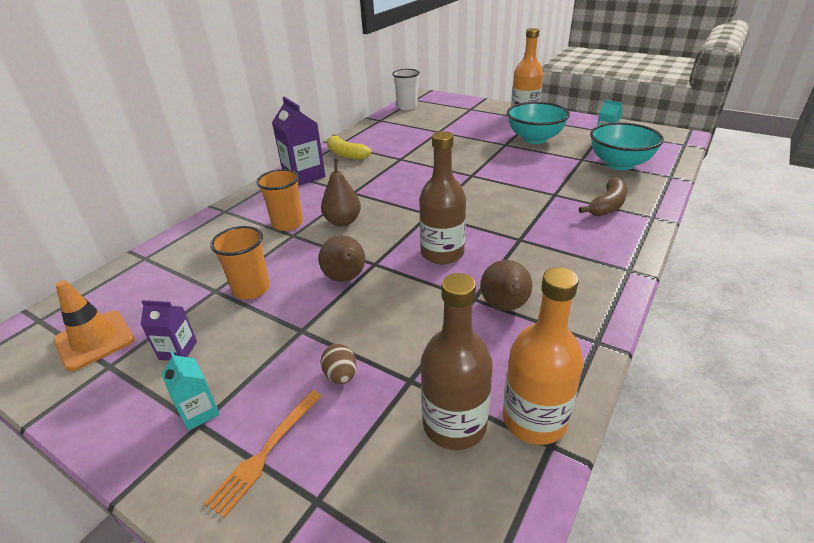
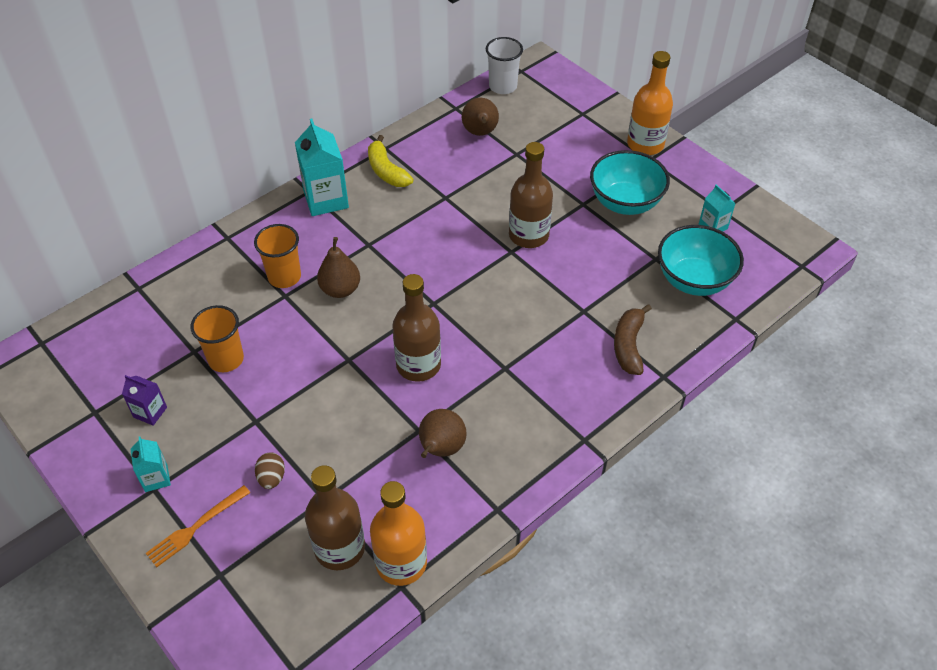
camera: 15 degrees right, 15 degrees up
(94, 340) = (85, 380): orange traffic cone -> none
(304, 176) = (326, 199): purple carton -> turquoise carton
(346, 278) = (314, 371): brown pear -> brown pear (480, 133)
(478, 165) = (528, 235): none -> brown bottle
(607, 205) = (628, 345): brown banana -> brown banana turned 135 degrees clockwise

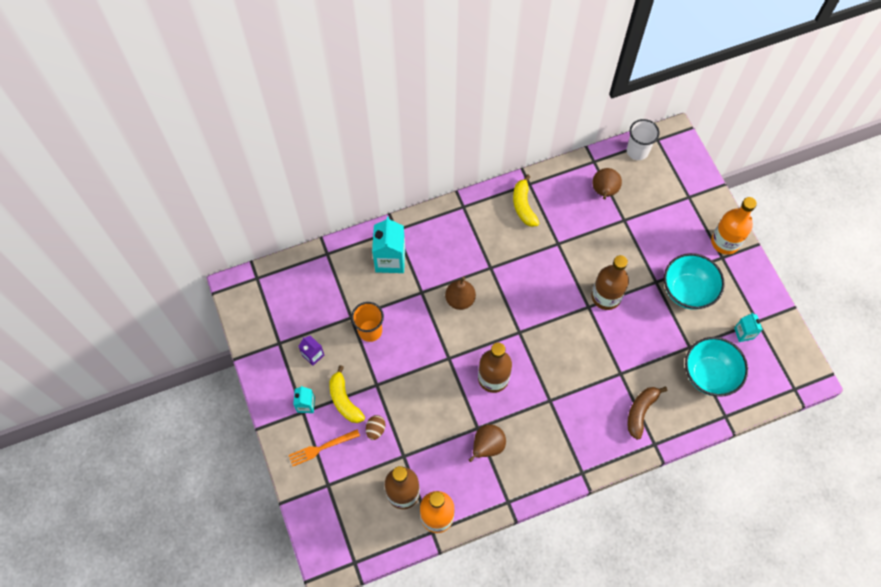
camera: 20 degrees right, 15 degrees up
(213, 454) = (344, 400): none -> yellow banana
(284, 277) = (425, 276): orange cup -> none
(326, 199) = (472, 218): turquoise carton -> turquoise carton (390, 260)

